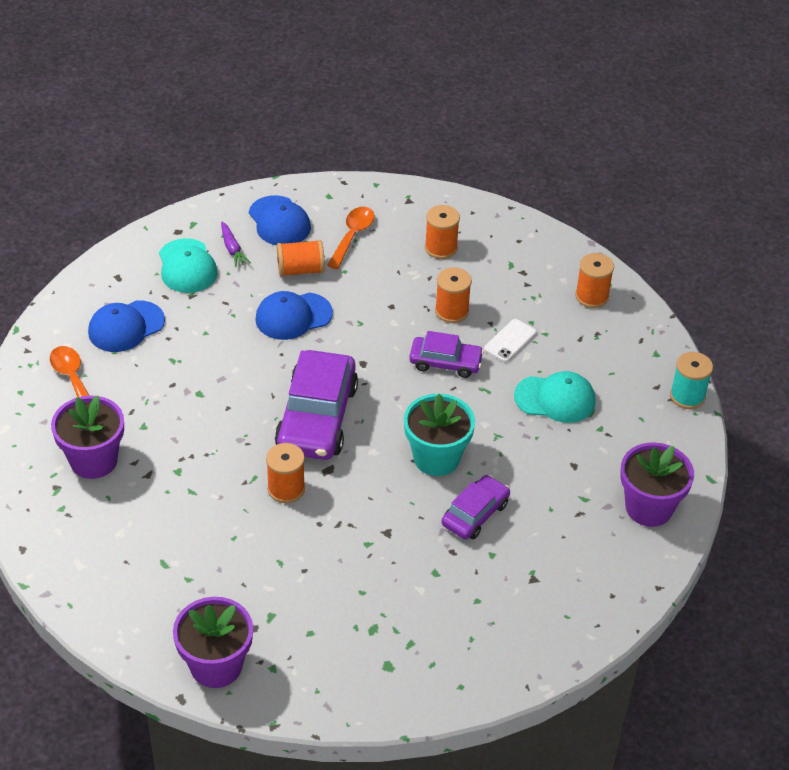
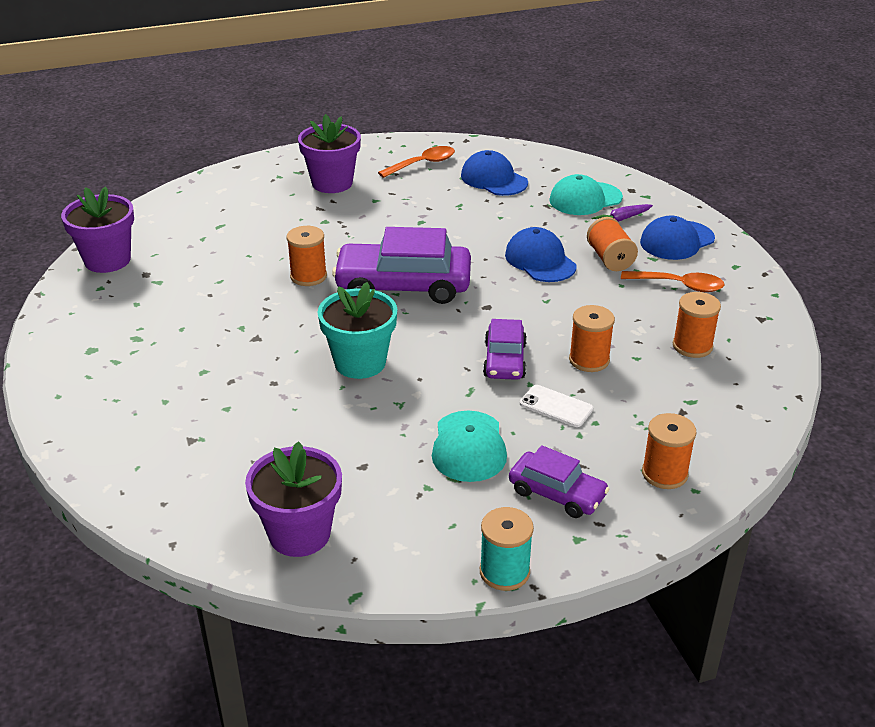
camera: 85 degrees right, 10 degrees down
(475, 514) = (282, 393): purple car -> purple car (557, 493)

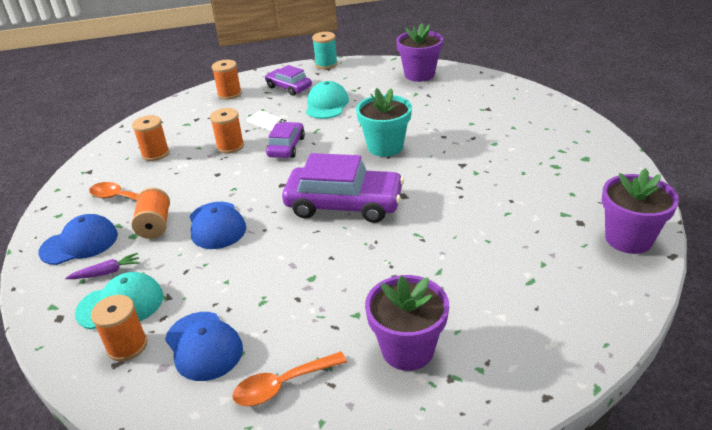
camera: 170 degrees left, 0 degrees up
(308, 276) = (427, 215): orange spool -> orange spool (127, 346)

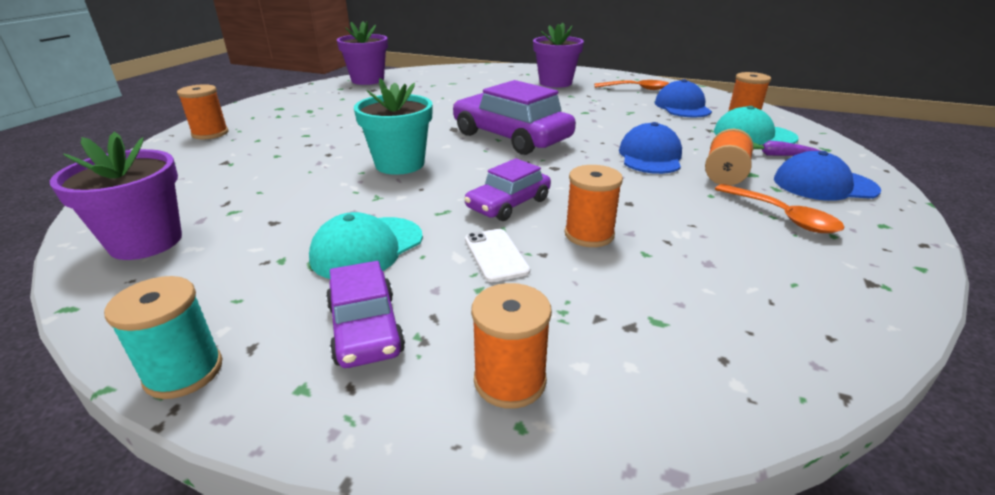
camera: 150 degrees left, 5 degrees down
(155, 153) = (732, 270): orange spool -> orange spool (210, 133)

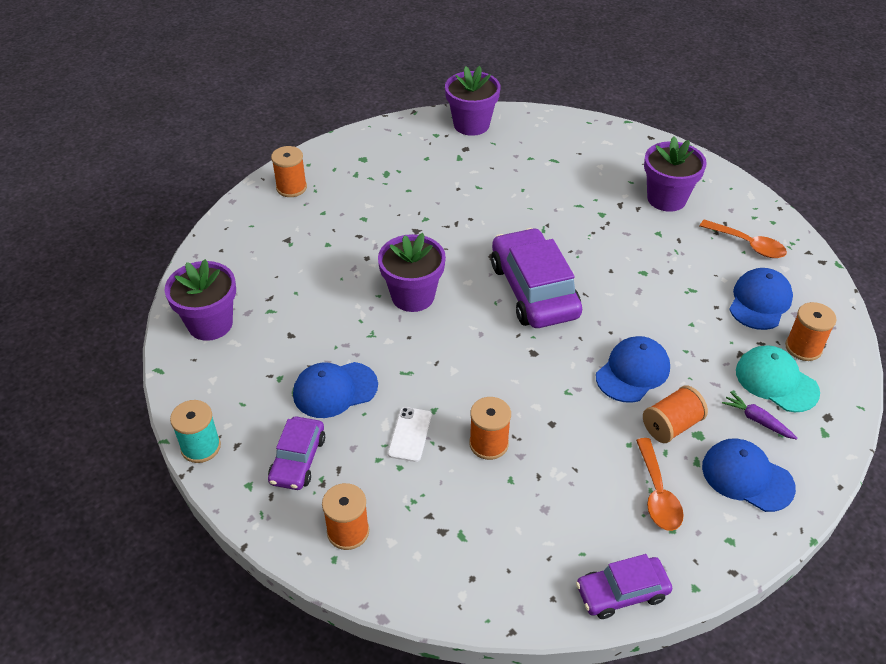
camera: 30 degrees right, 15 degrees up
(367, 248) = (335, 390): turquoise cap -> blue cap
(400, 164) = (413, 296): turquoise flower pot -> purple flower pot
(508, 204) = (459, 384): purple car -> purple car (622, 592)

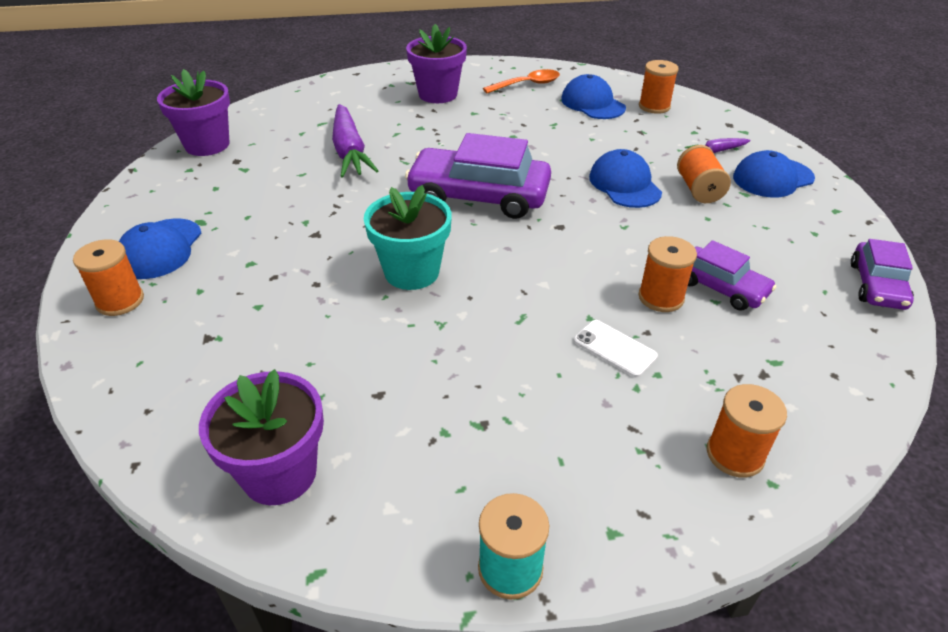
camera: 60 degrees left, 5 degrees down
(298, 460) = (597, 462): purple car -> purple car (721, 287)
(335, 390) = (504, 386): blue cap -> blue cap (160, 249)
(413, 296) = (412, 272): purple flower pot -> turquoise flower pot
(530, 194) = (349, 151): none -> purple carrot
(657, 494) = (771, 225): orange spoon -> none
(776, 381) = (681, 129): turquoise cap -> none

